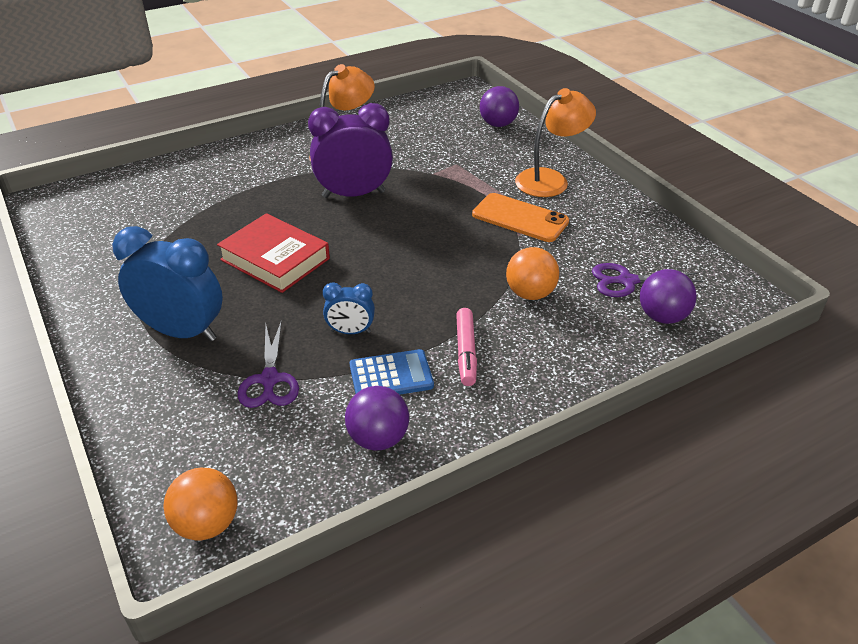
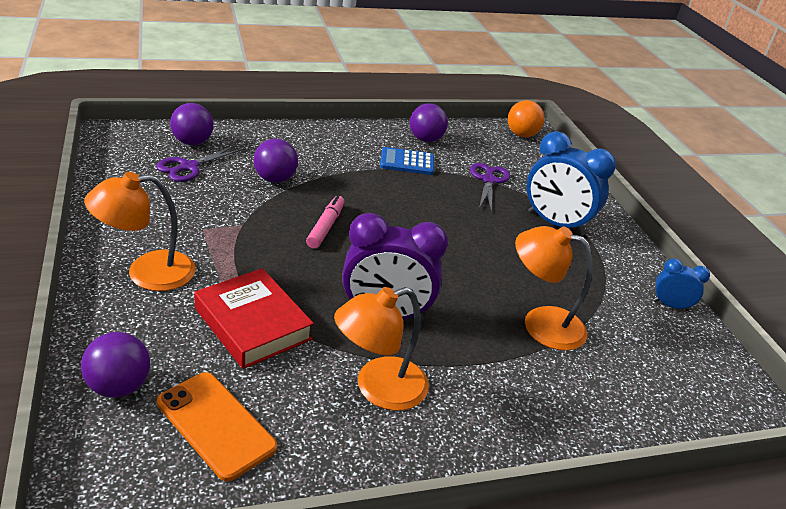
camera: 170 degrees left, 5 degrees down
(219, 218) = (541, 323): none -> orange lamp
(275, 259) = (481, 262): red book -> red book (252, 324)
(350, 331) = (427, 192): blue clock -> blue clock (670, 305)
(466, 352) = (350, 160): pink marker -> pink marker (326, 227)
(520, 218) = (225, 239): orange phone -> orange phone (216, 425)
(530, 294) = (275, 179): orange ball -> purple ball
(627, 281) = (189, 167): purple scissors -> purple scissors turned 120 degrees clockwise

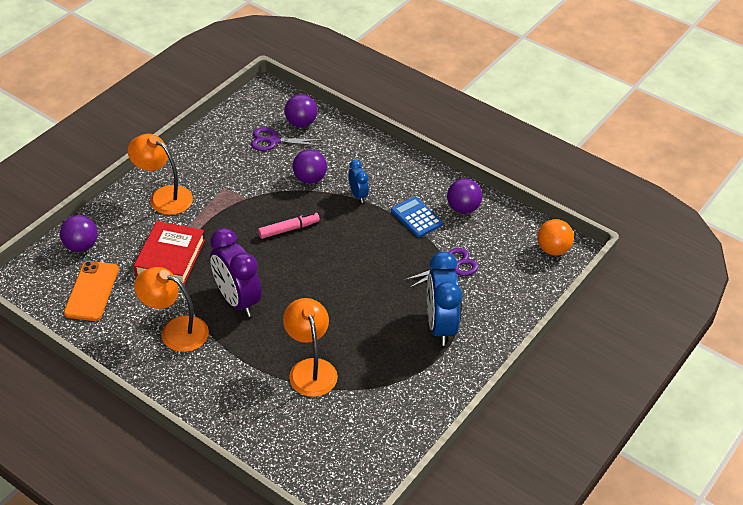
camera: 55 degrees right, 10 degrees up
(670, 305) = (412, 425): blue clock -> blue clock (358, 195)

